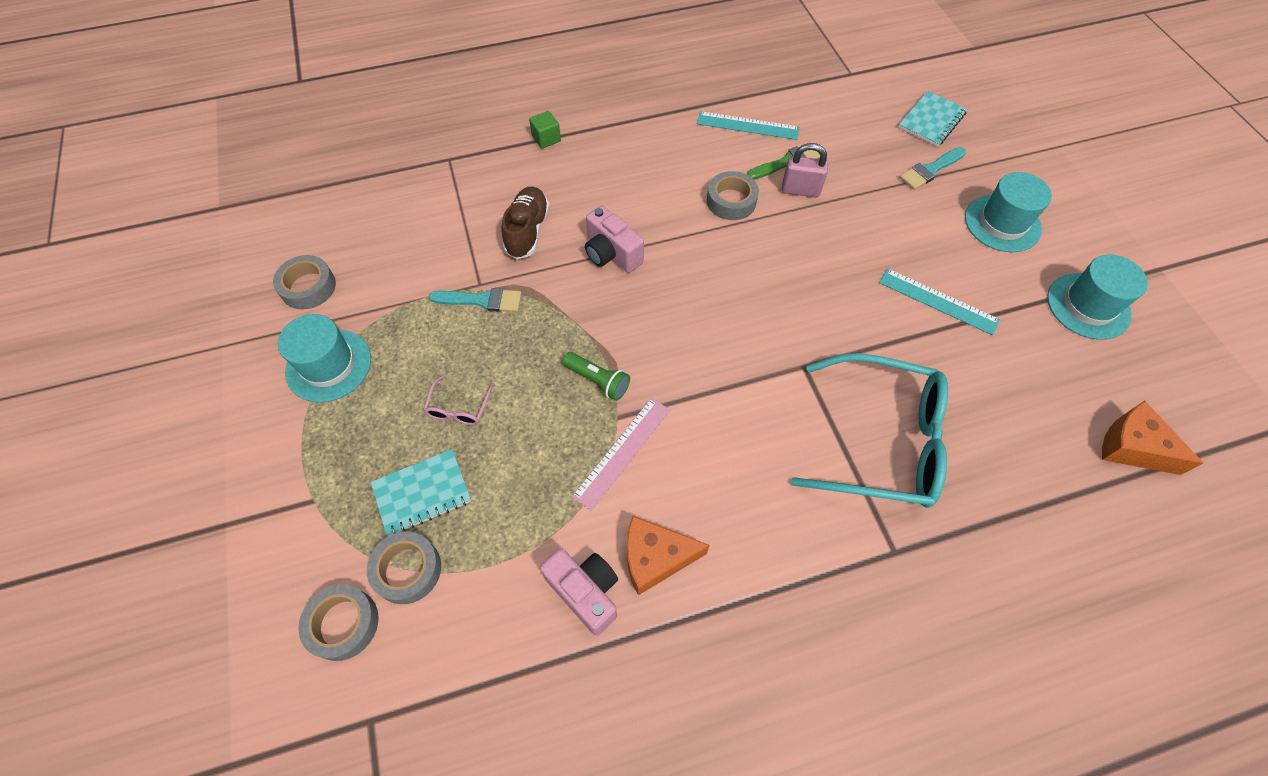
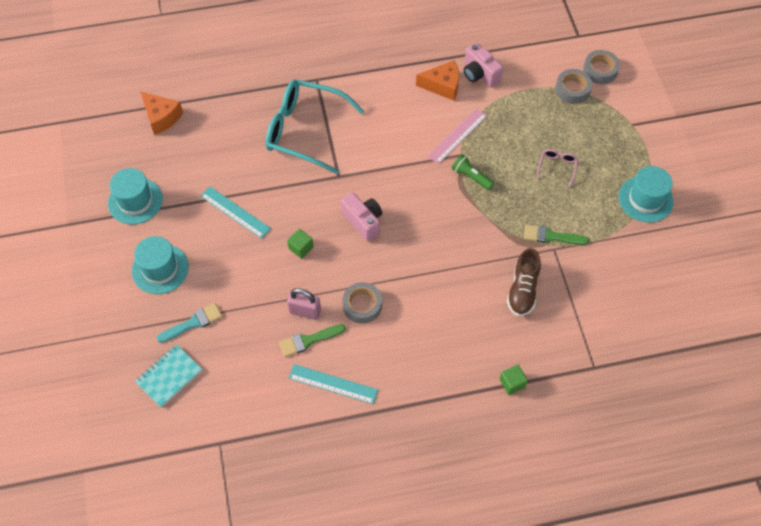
camera: 175 degrees left, 0 degrees up
(308, 287) = (677, 256): grey tape -> none
(422, 493) = (571, 123): turquoise notebook -> none
(482, 300) = (551, 236): turquoise brush -> green brush
(611, 254) = (459, 266): pink camera -> pink camera (363, 221)
(829, 261) = (301, 248): none -> green cube

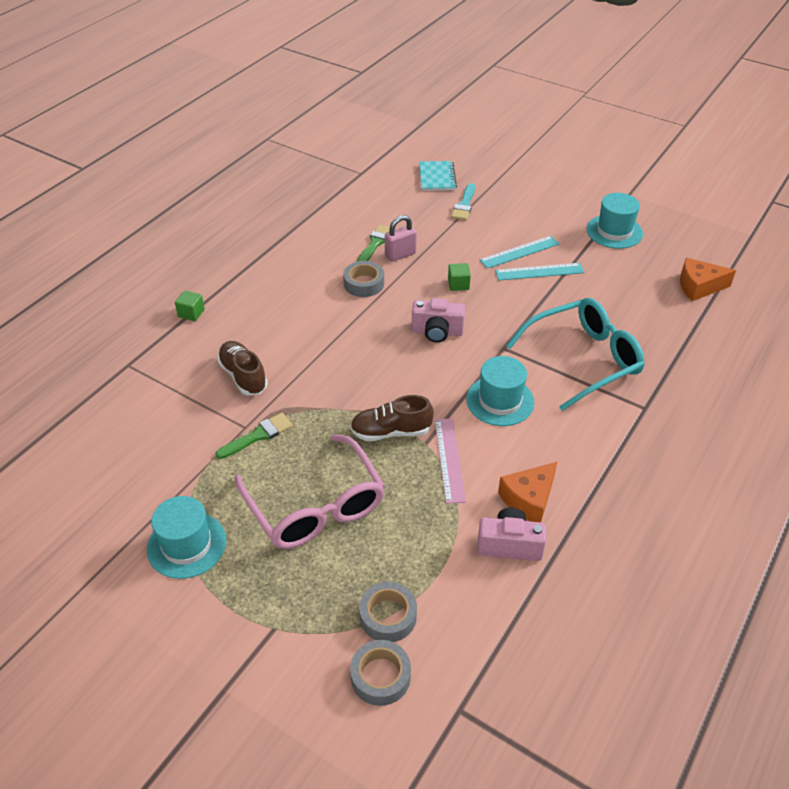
camera: 135 degrees right, 15 degrees down
(160, 269) = (531, 213): turquoise hat -> turquoise hat (500, 401)
(333, 384) = (327, 235): turquoise ruler -> turquoise ruler (519, 252)
(471, 177) = (391, 432): green flashlight -> brown shoe
(557, 167) = (315, 506): pink glasses -> pink glasses, size x2.48

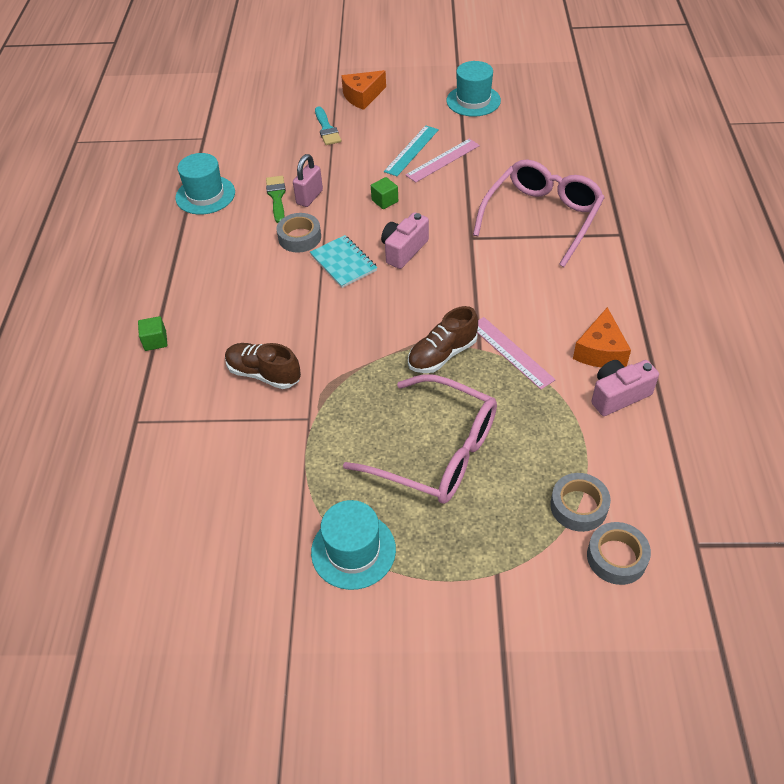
camera: 30 degrees left, 5 degrees up
(258, 435) = (328, 419): green brush -> none
(437, 177) = (279, 114): turquoise notebook -> turquoise notebook (343, 263)
(437, 332) = (403, 250): pink camera -> pink camera turned 150 degrees clockwise
(500, 401) = (507, 283): turquoise hat -> turquoise hat (205, 195)
(539, 272) = (443, 160): turquoise ruler -> pink ruler
(583, 359) = (542, 217): turquoise glasses -> pink glasses
(698, 287) = (576, 119): orange cheese -> orange cheese (362, 96)

